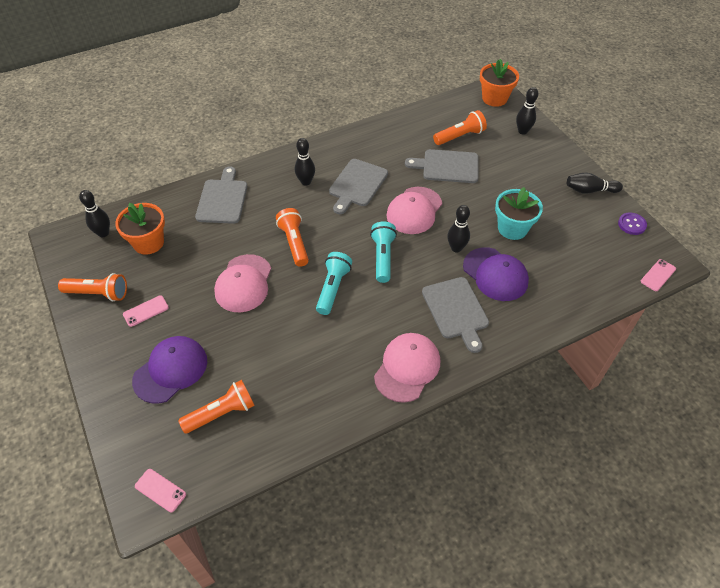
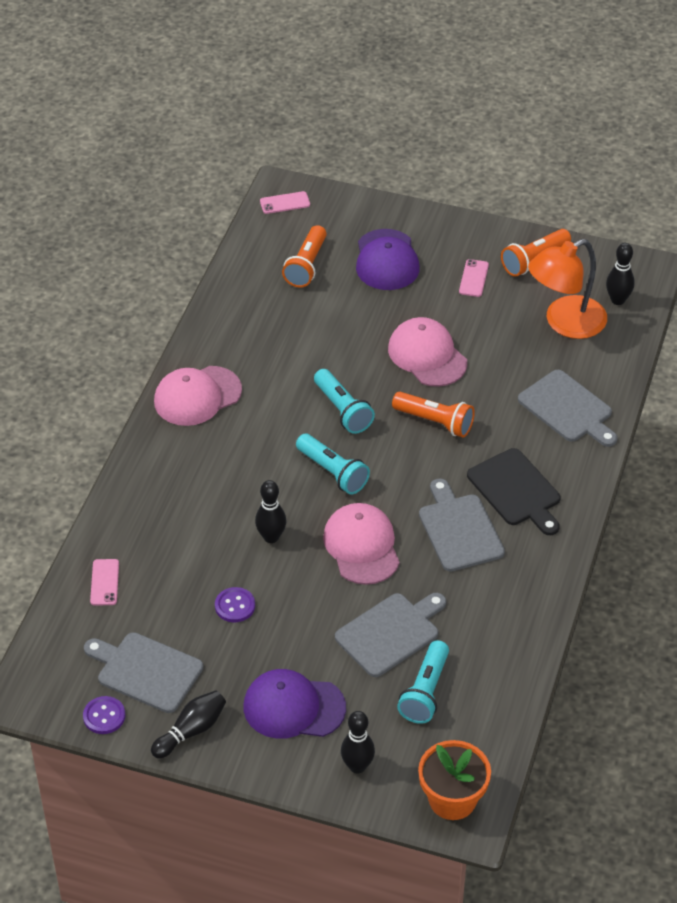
camera: 135 degrees right, 5 degrees down
(148, 243) = (565, 323): orange flower pot -> orange lamp
(306, 182) = (516, 490): black bowling pin -> black cutting board
(407, 368) = (197, 396): pink cap -> pink cap turned 75 degrees clockwise
(456, 310) = (205, 474): grey cutting board -> grey cutting board (146, 671)
(460, 136) = (425, 692): orange flashlight -> turquoise flashlight
(495, 274) = (203, 538): purple cap -> purple cap (293, 707)
(512, 228) = (235, 606): turquoise flower pot -> purple button
(658, 275) = (29, 666): pink phone -> pink phone (104, 582)

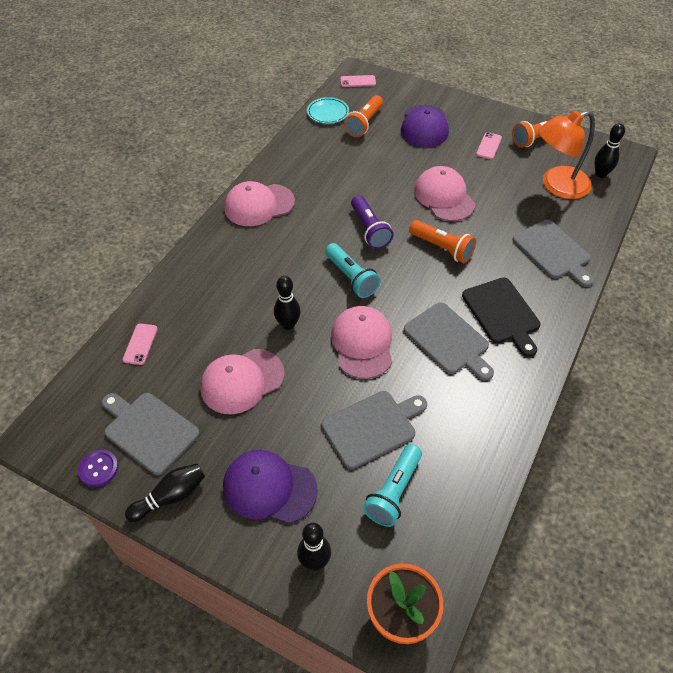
camera: 10 degrees right, 5 degrees up
(235, 606) = (242, 381): purple button -> pink cap
(254, 256) = (328, 113): none -> turquoise plate
(343, 410) = (369, 230): turquoise flashlight -> purple flashlight
(459, 529) = (448, 340): grey cutting board -> grey cutting board turned 150 degrees clockwise

